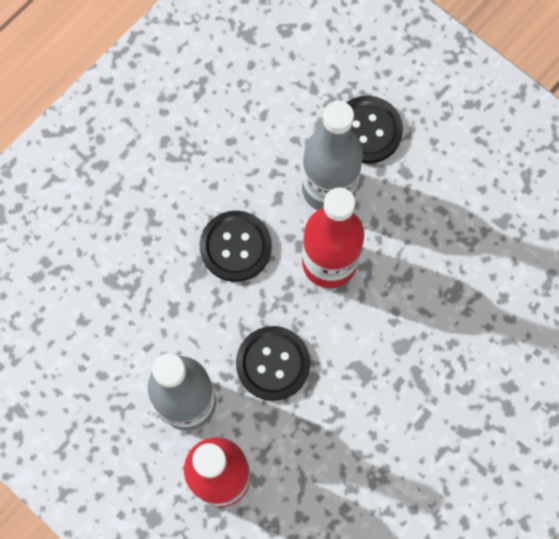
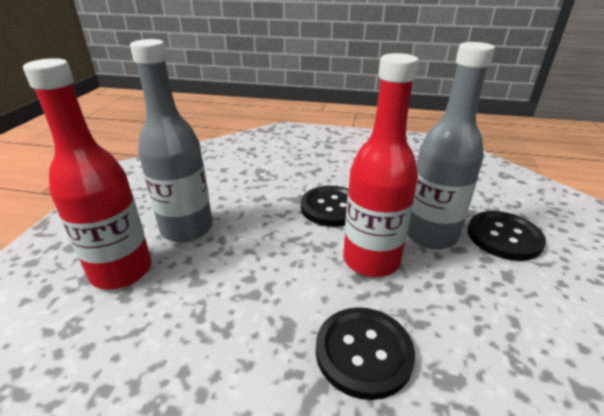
camera: 60 degrees right, 40 degrees down
(273, 363) = (250, 262): black button -> black button (363, 352)

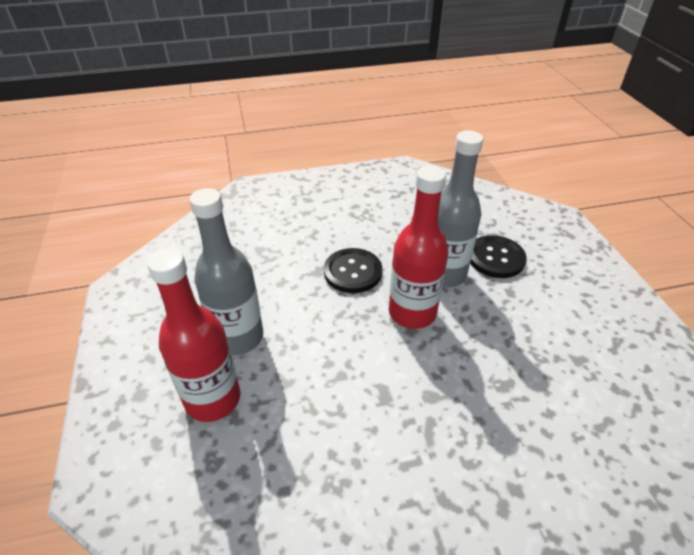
camera: 25 degrees left, 10 degrees up
(363, 352) = (445, 388): black button -> none

